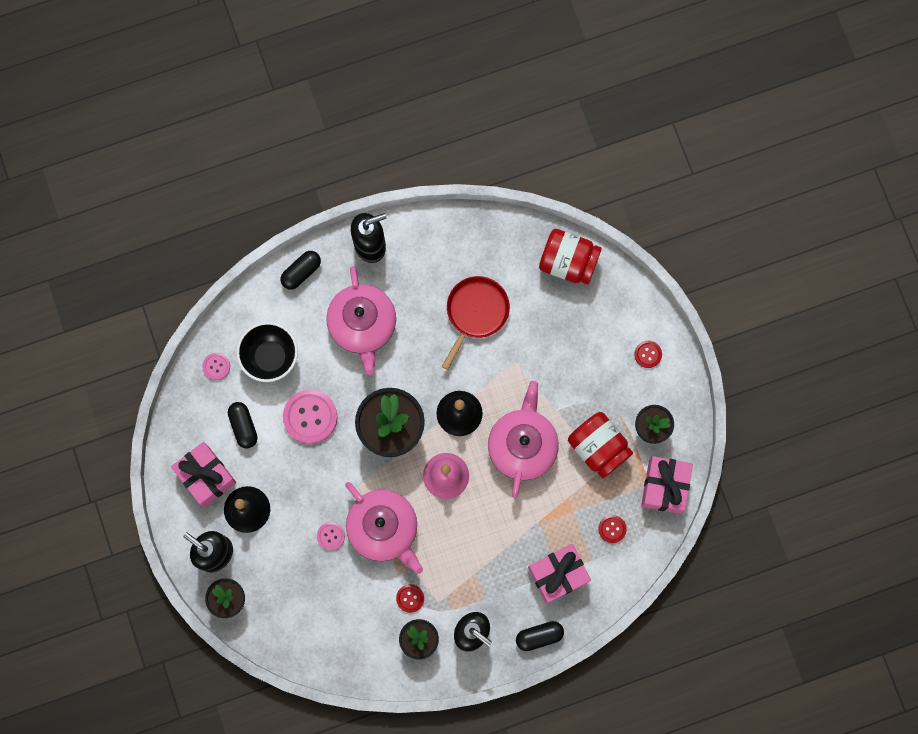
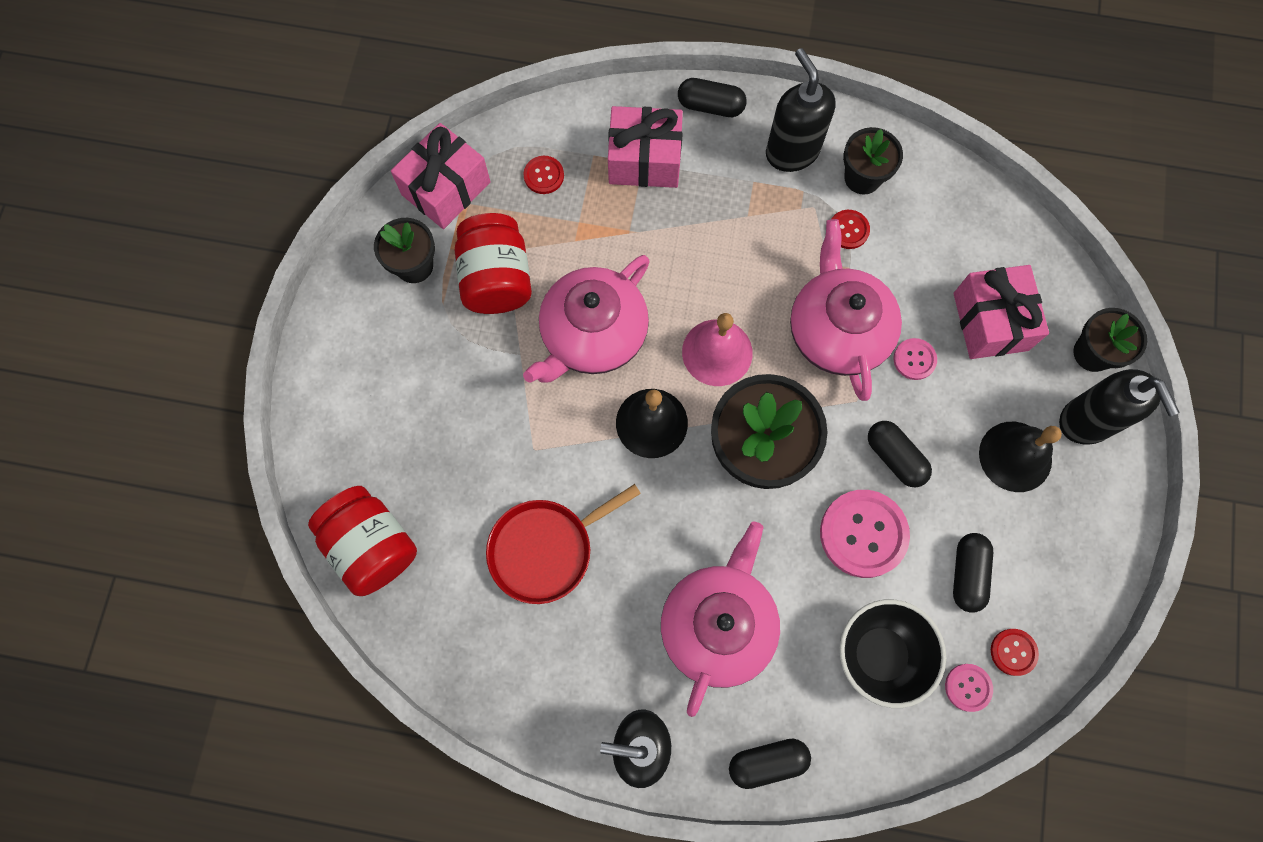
camera: 150 degrees left, 5 degrees down
(206, 476) = (1054, 533): pink gift -> pink gift (990, 321)
(314, 470) = (895, 457): none -> black capsule
(648, 354) = (352, 359): red button -> red button (1013, 652)

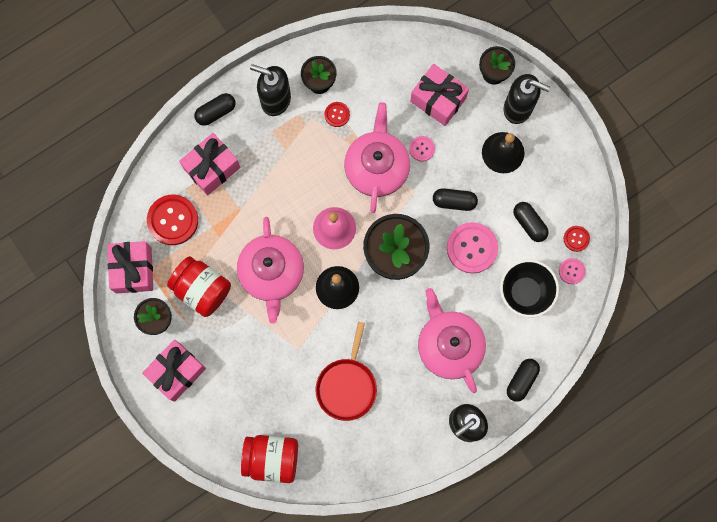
camera: 45 degrees left, 5 degrees up
(374, 341) = (176, 372): none -> pink gift
(544, 175) = (173, 220): red button -> red button, size x1.96
(837, 331) = (377, 167): pink teapot -> pink teapot turned 60 degrees clockwise

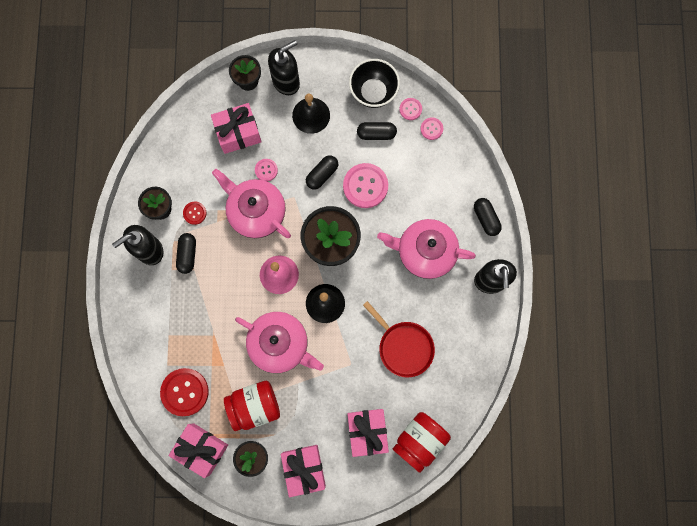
camera: 55 degrees left, 0 degrees up
(212, 168) = (166, 334): pink gift -> pink gift (367, 431)
(216, 112) = (125, 301): black capsule -> black capsule (187, 255)
(525, 292) = (424, 172): black bowl -> black bowl (373, 92)
(576, 238) = (410, 109): red button -> pink button

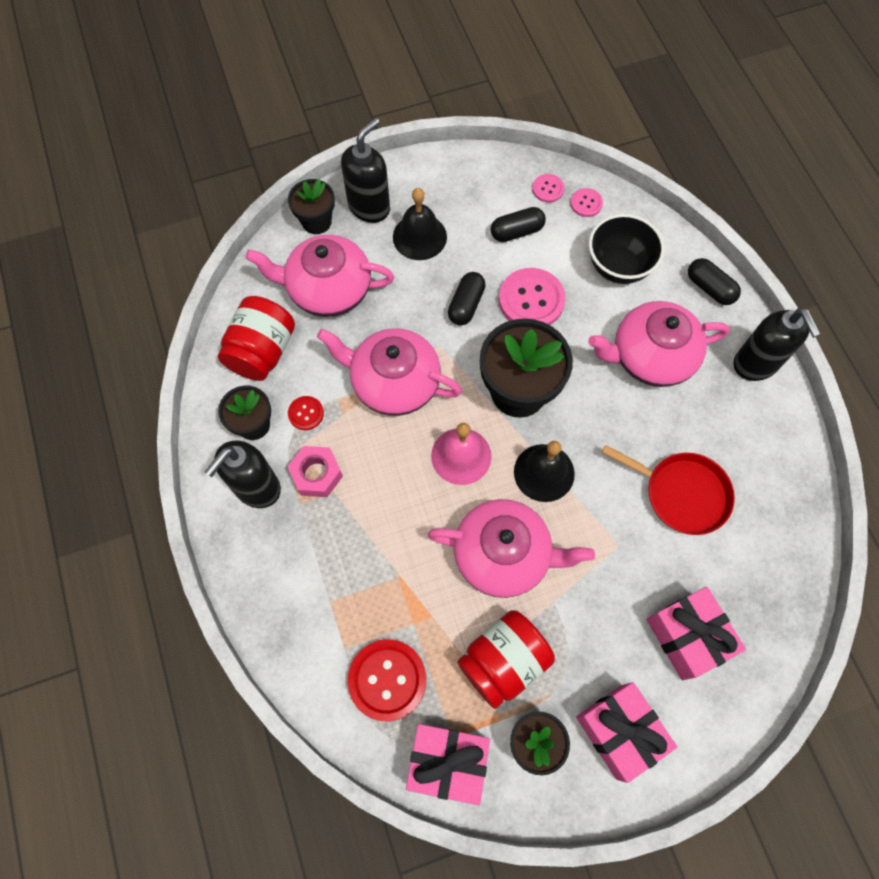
camera: 20 degrees left, 10 degrees down
(187, 255) = (316, 474): black capsule -> pink nut
(238, 133) = (328, 289): pink gift -> pink teapot
(266, 170) = (386, 324): pink button -> none
(373, 92) = (490, 184): black bowl -> black bowl (618, 267)
(419, 441) = (769, 621): red jar -> red jar (262, 351)

